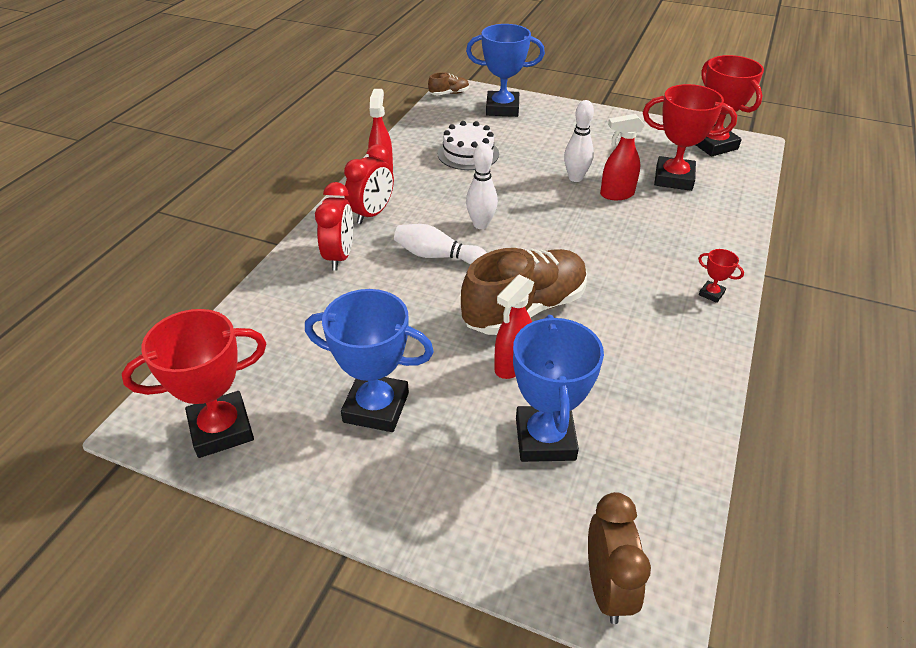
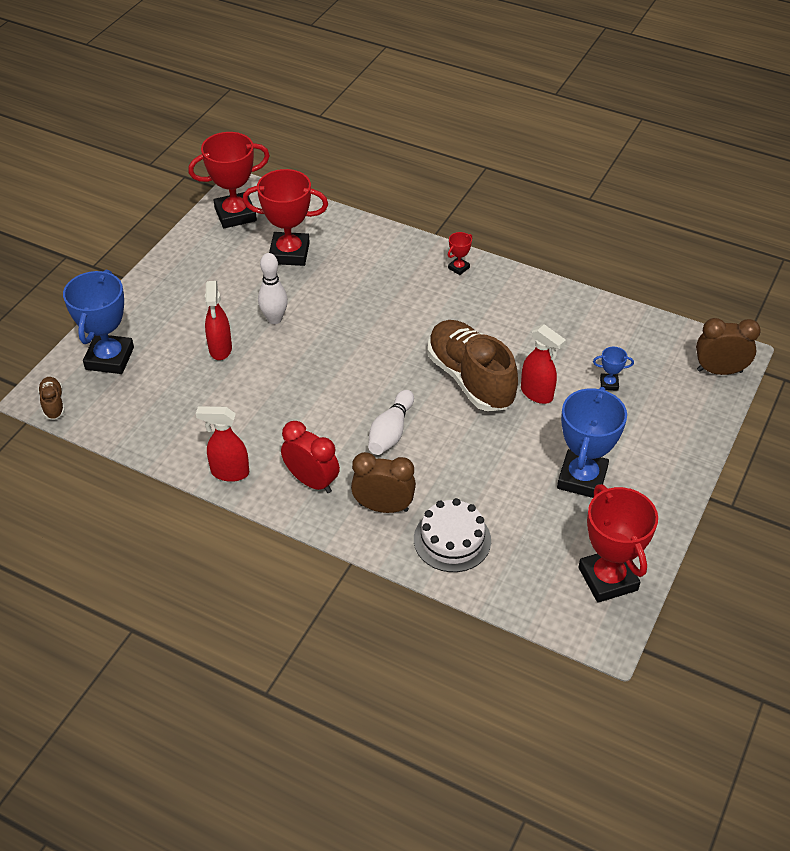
camera: 85 degrees left, 5 degrees up
(339, 257) = (383, 507): red clock -> brown clock
(468, 153) = (206, 396): white cake -> white cake (452, 540)
(481, 224) = (344, 397): white bowling pin -> none
(545, 439) = (609, 384): blue trophy -> blue trophy, size x0.44
(616, 194) = (309, 296): red spray bottle -> red spray bottle (220, 349)
(673, 178) = (289, 253): red trophy -> red trophy turned 75 degrees clockwise

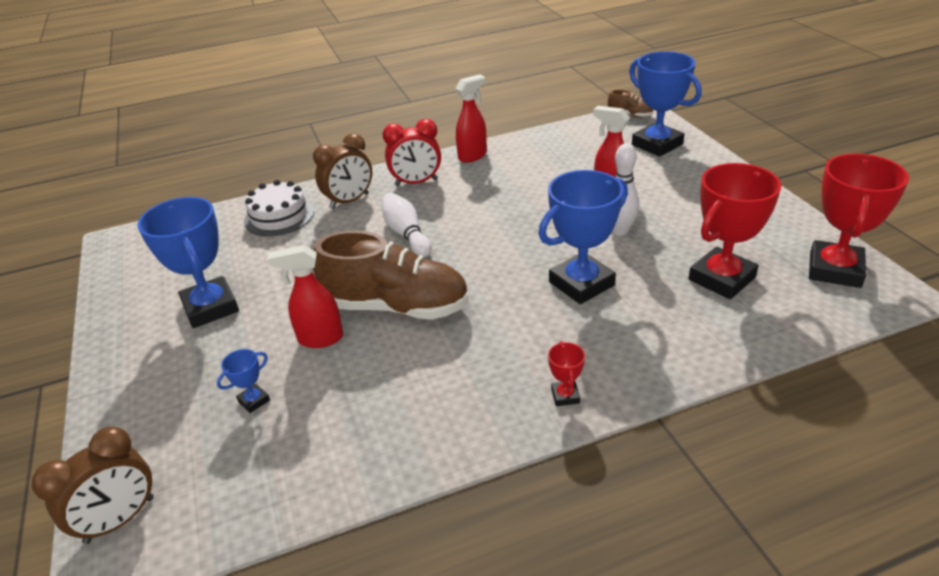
camera: 135 degrees right, 10 degrees down
(356, 308) = (581, 284): none -> blue trophy
(608, 579) = (135, 266): red trophy -> none

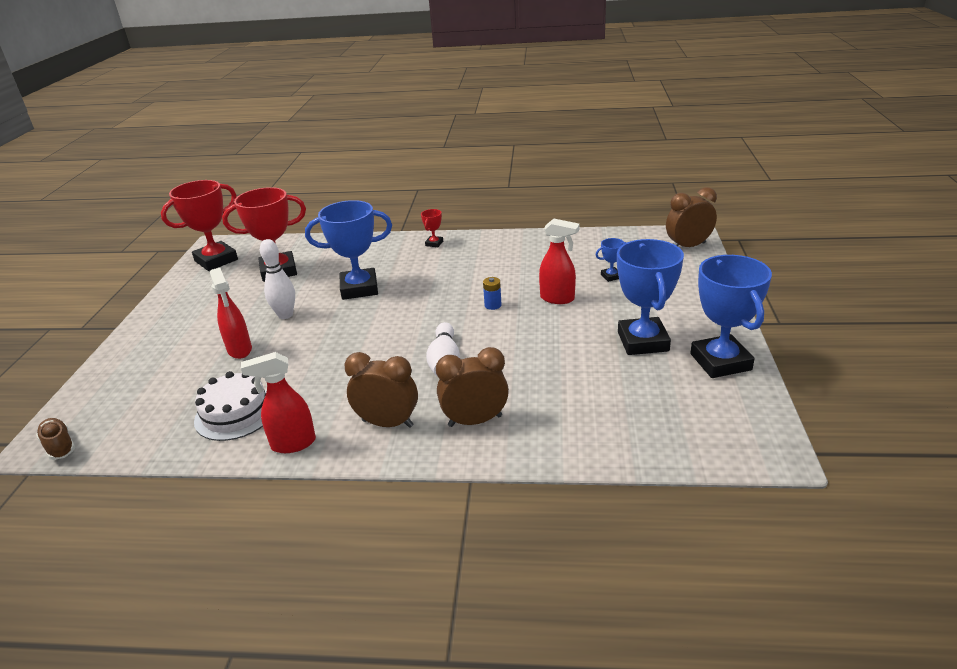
camera: 155 degrees left, 5 degrees down
(279, 216) = (562, 425): white cake -> white cake (235, 413)
(397, 307) = (493, 305): brown shoe -> blue battery
(416, 182) = (387, 423): red clock -> brown clock
(657, 144) = (119, 389): blue trophy -> blue trophy (720, 362)

